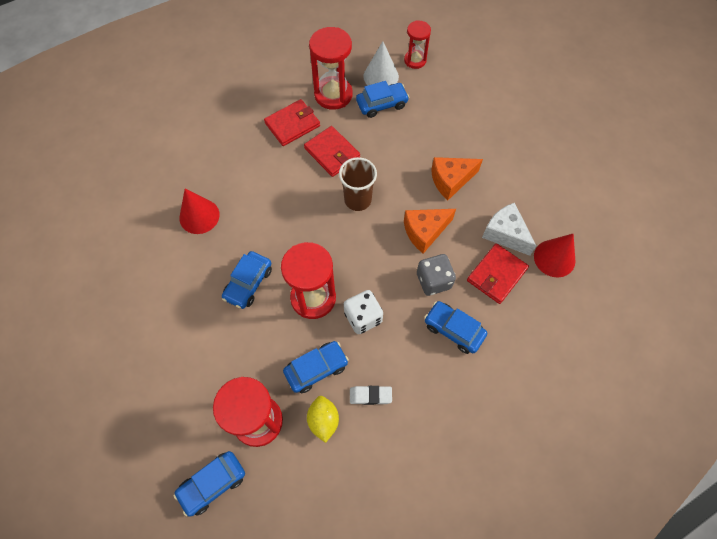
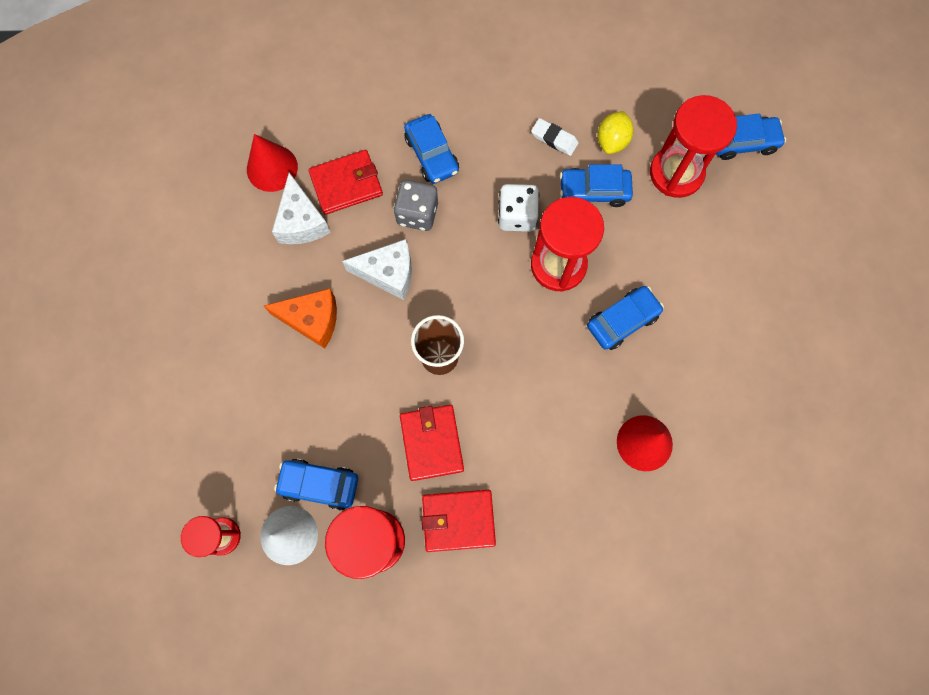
camera: 150 degrees left, 10 degrees up
(425, 232) = (388, 273): orange cheese -> white cheese

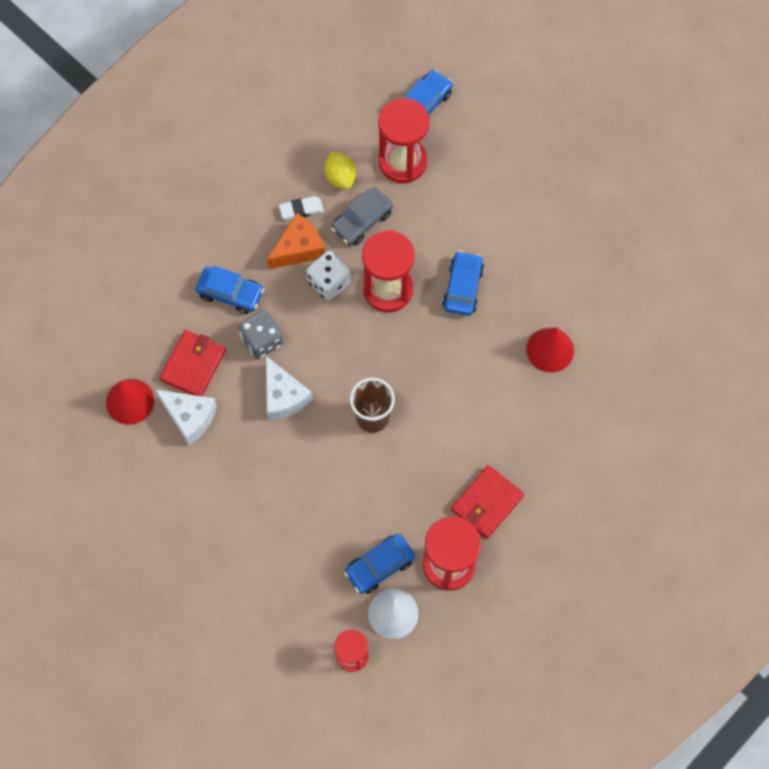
camera: 45 degrees left, 5 degrees down
(312, 320) = (265, 472): orange cheese -> orange cheese (299, 249)
(388, 273) = (283, 396): white cheese -> white cheese turned 105 degrees clockwise
(432, 443) = (422, 473): red wallet -> none
(594, 191) = (362, 221): blue car -> grey car

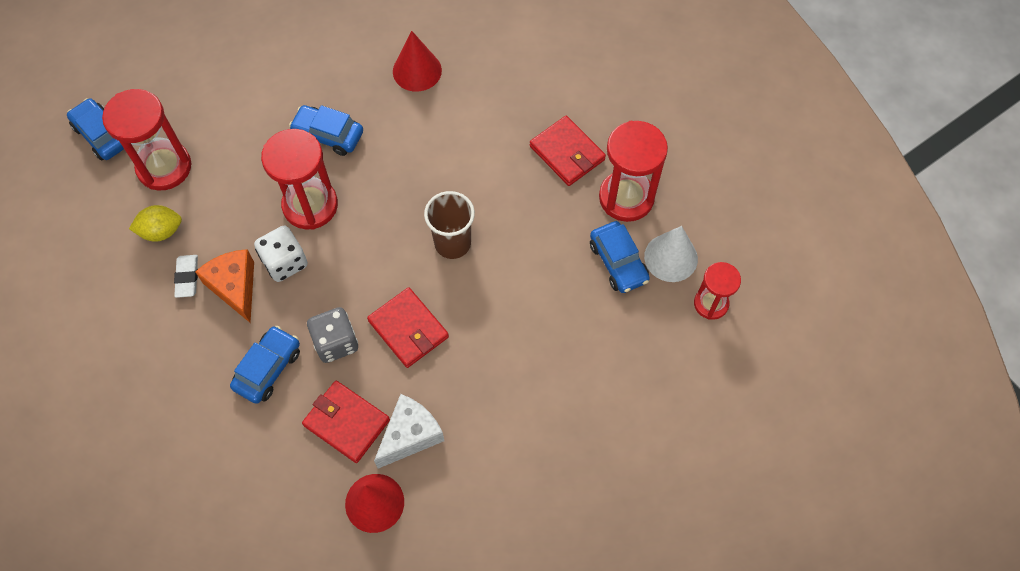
camera: 80 degrees left, 5 degrees down
(283, 396) = (408, 329): white cheese -> red wallet
(362, 221) = (221, 218): grey car -> none

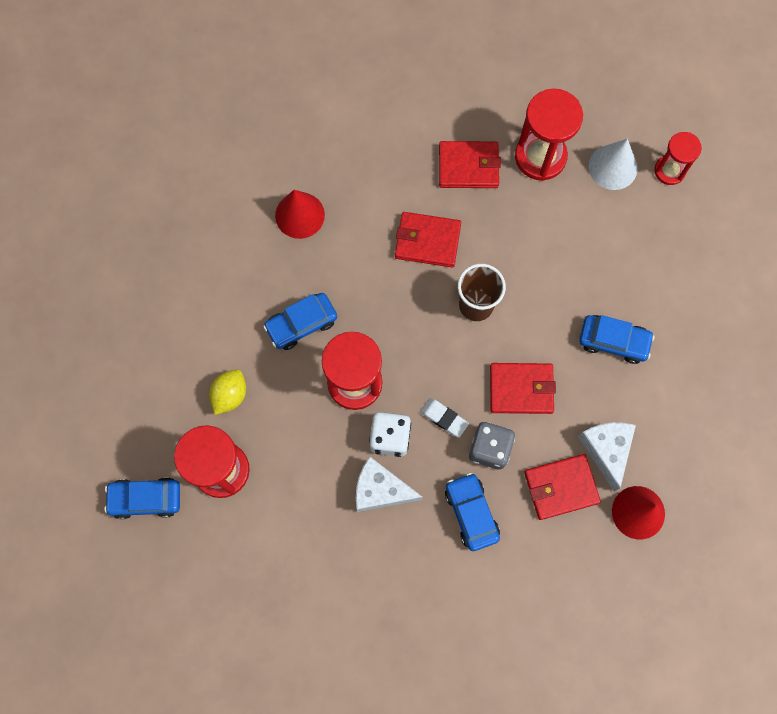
camera: 50 degrees left, 10 degrees up
(161, 231) = (281, 512): yellow lemon -> yellow lemon (230, 395)
(187, 277) = (341, 520): white eraser -> white eraser (444, 418)
(235, 287) = (380, 490): orange cheese -> white cheese
(476, 170) = (427, 241): none -> red wallet
(618, 262) = (587, 204): blue car -> blue car (613, 341)

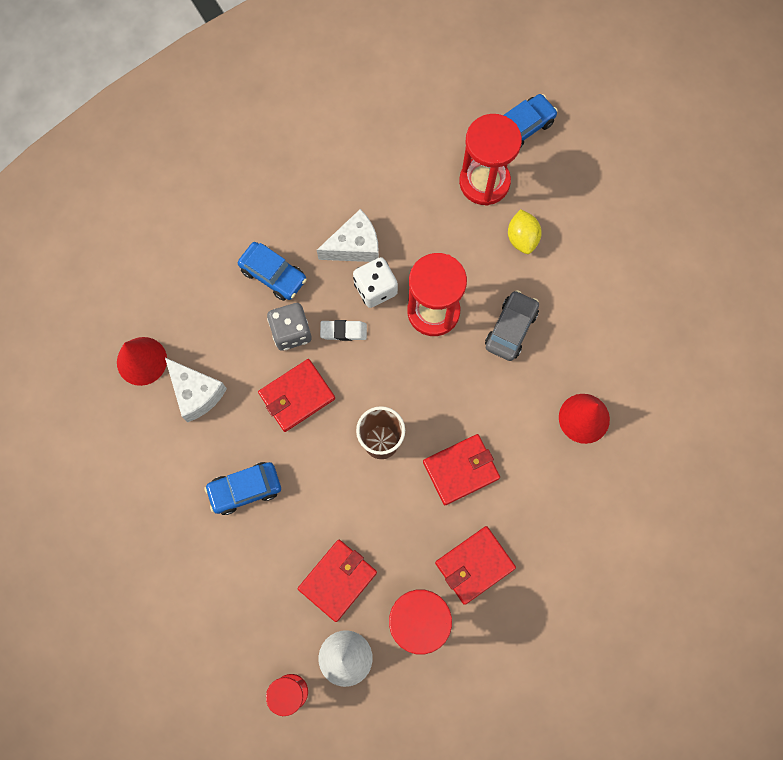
camera: 145 degrees right, 0 degrees up
(301, 324) = (511, 329): blue car -> grey car
(561, 487) = (215, 340): red wallet -> red wallet (337, 580)

